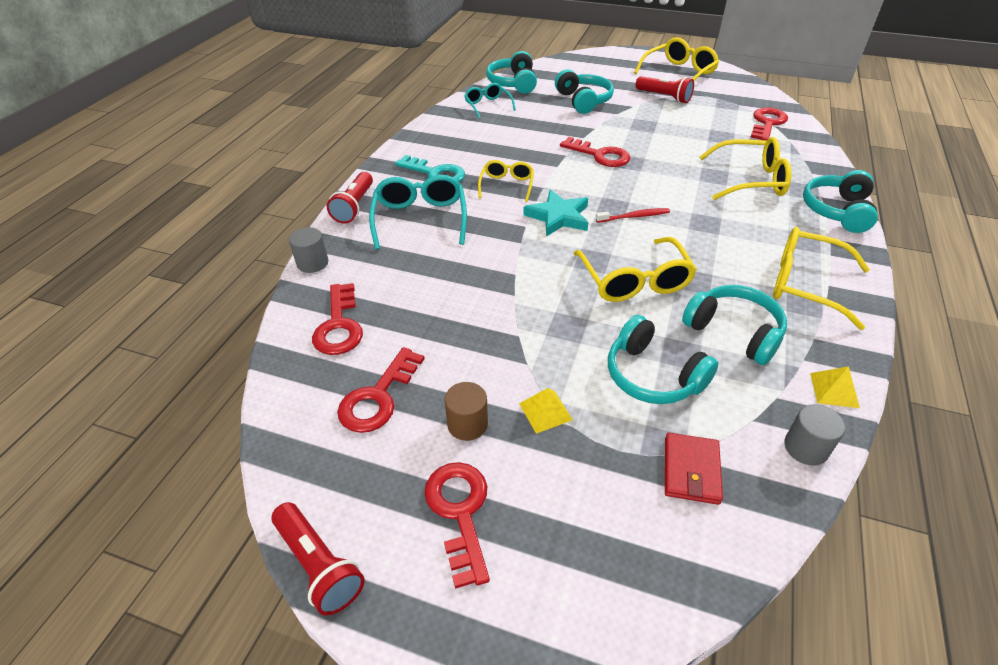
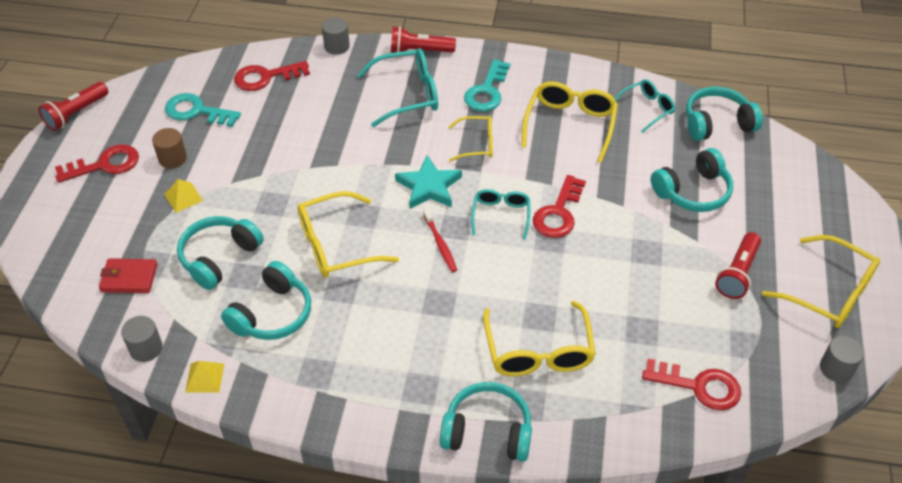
camera: 80 degrees right, 5 degrees up
(378, 397) = (196, 111): red key -> turquoise key
(600, 182) = (501, 215): none -> turquoise glasses
(741, 80) = (836, 368): none -> grey cylinder
(804, 284) = (345, 377): yellow glasses -> yellow glasses (570, 124)

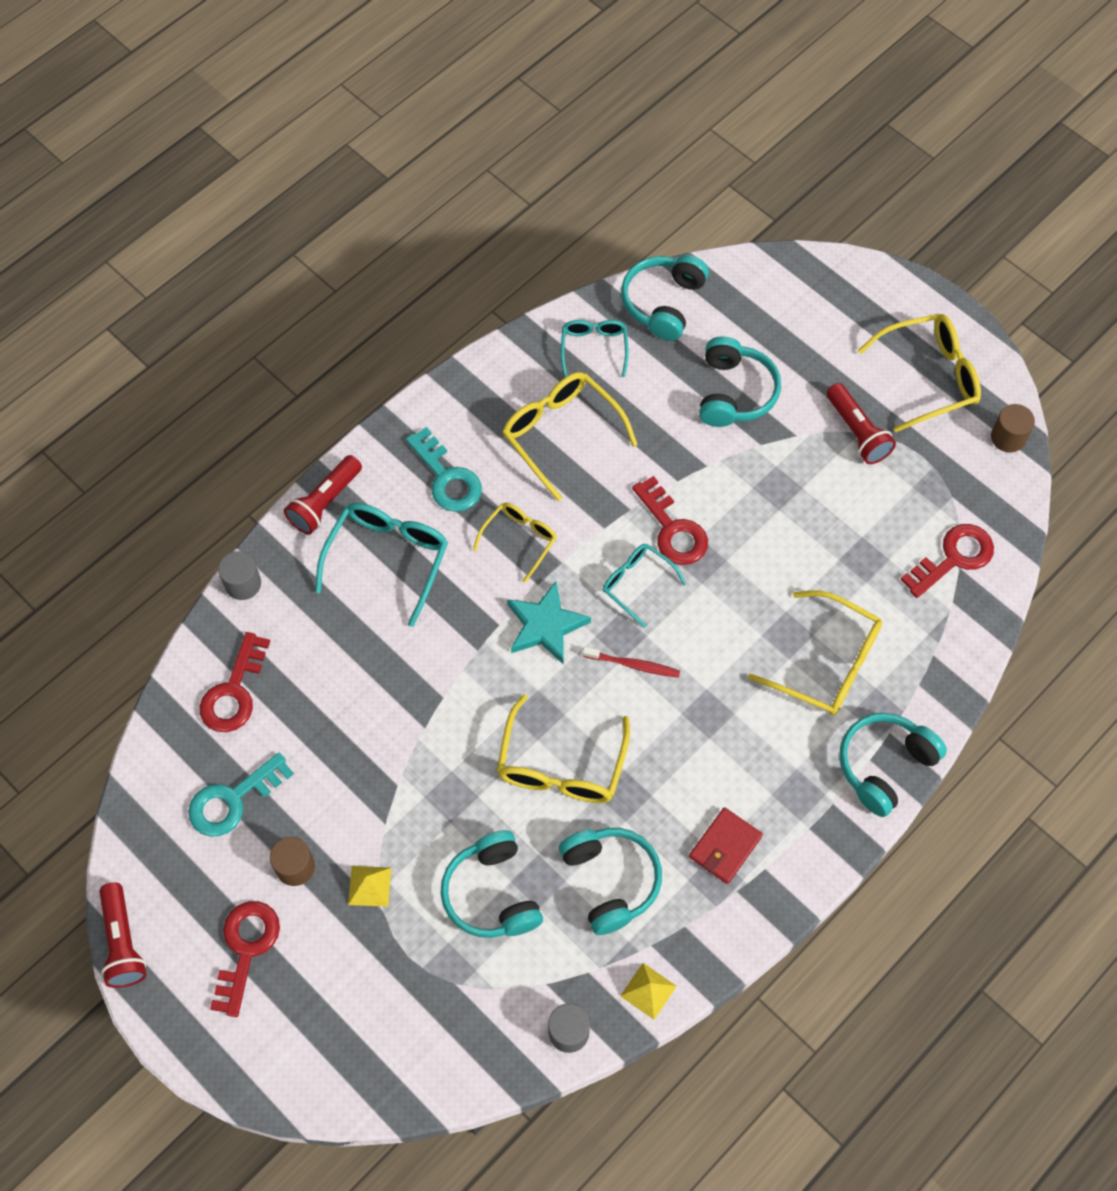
camera: 55 degrees left, 15 degrees up
(129, 278) = (454, 1004): red wallet -> red wallet (725, 847)
(836, 368) = (1008, 437): grey cylinder -> brown cylinder

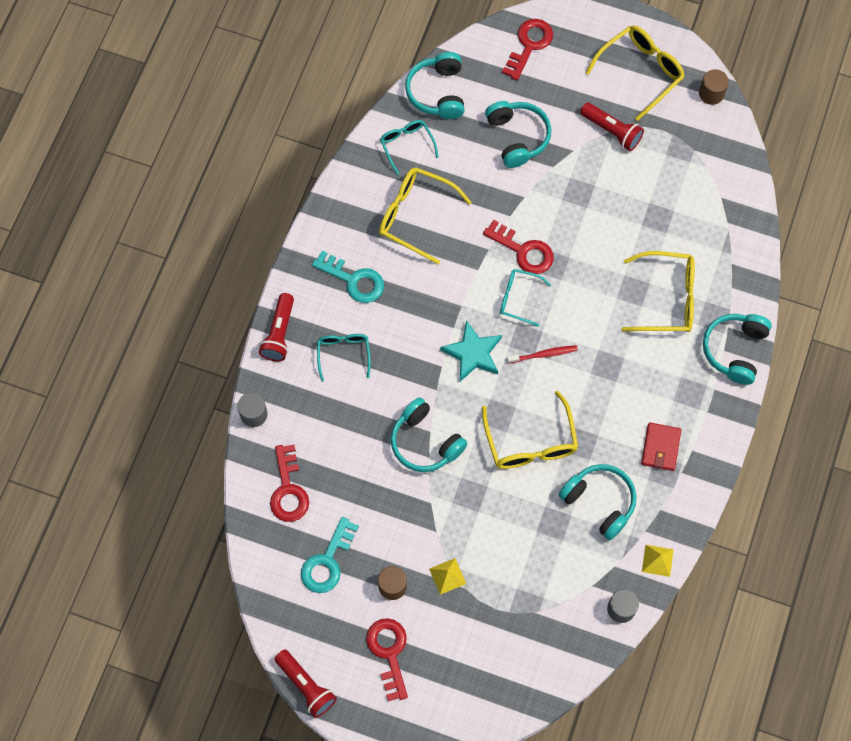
camera: 25 degrees left, 5 degrees up
(388, 559) = (343, 354): turquoise glasses -> turquoise glasses, size x0.61
(492, 894) = (529, 545): turquoise headphones -> turquoise headphones (425, 442)
(520, 539) = (425, 302): yellow glasses -> none
(954, 558) = (714, 192): red key -> red key (529, 45)

